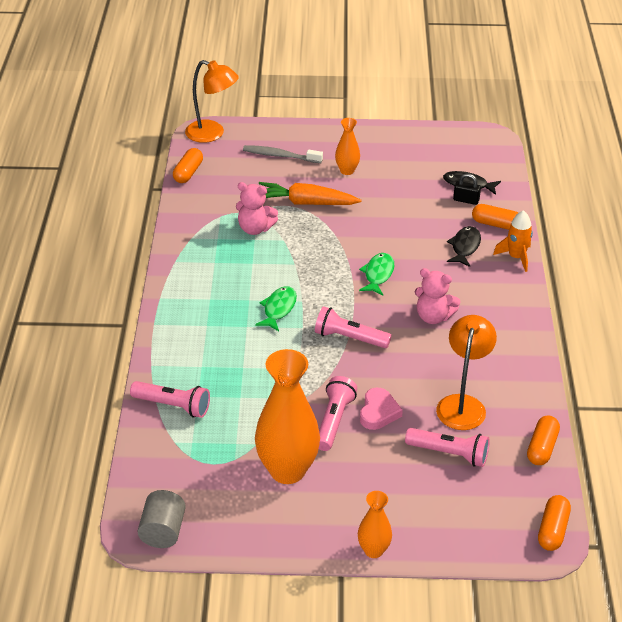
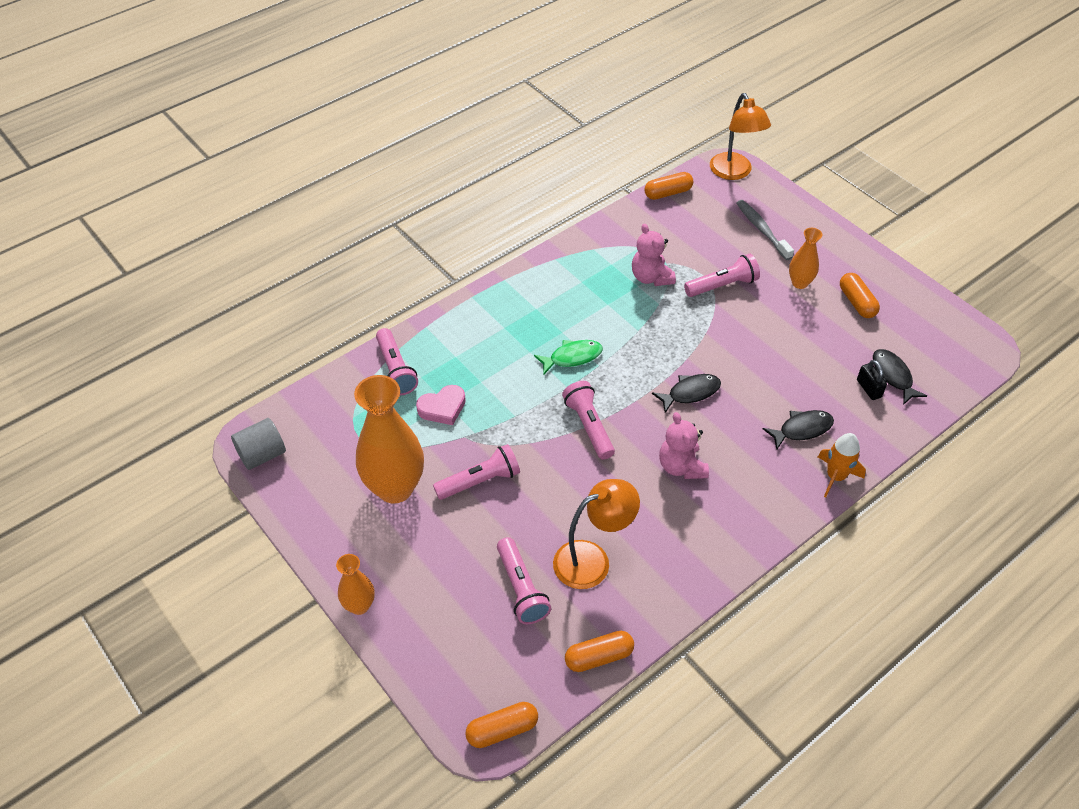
camera: 50 degrees right, 10 degrees up
(305, 203) = (722, 285): orange carrot -> pink flashlight
(378, 274) = (690, 393): green fish -> black fish
(378, 412) = (521, 505): pink heart -> pink heart (442, 408)
(496, 224) = (863, 432): orange capsule -> orange capsule (856, 302)

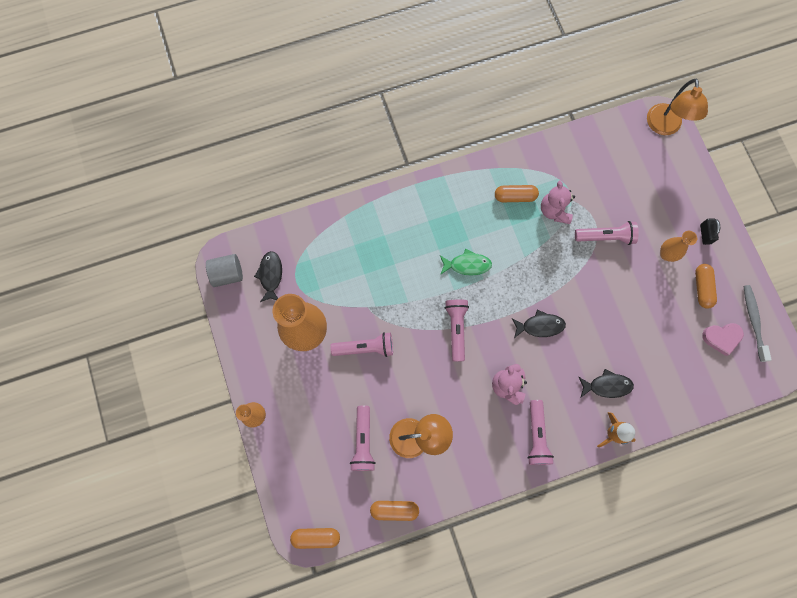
camera: 20 degrees right, 25 degrees up
(396, 370) = (338, 232): pink flashlight -> pink flashlight (536, 436)
(442, 408) = (360, 277): pink heart -> pink heart (721, 338)
(668, 193) = (602, 131): orange capsule -> orange capsule (515, 196)
(762, 229) = (660, 192): grey toothbrush -> grey toothbrush (753, 321)
(868, 388) = (673, 368): black padlock -> black padlock (705, 234)
(893, 376) = (696, 364): black fish -> black fish (271, 275)

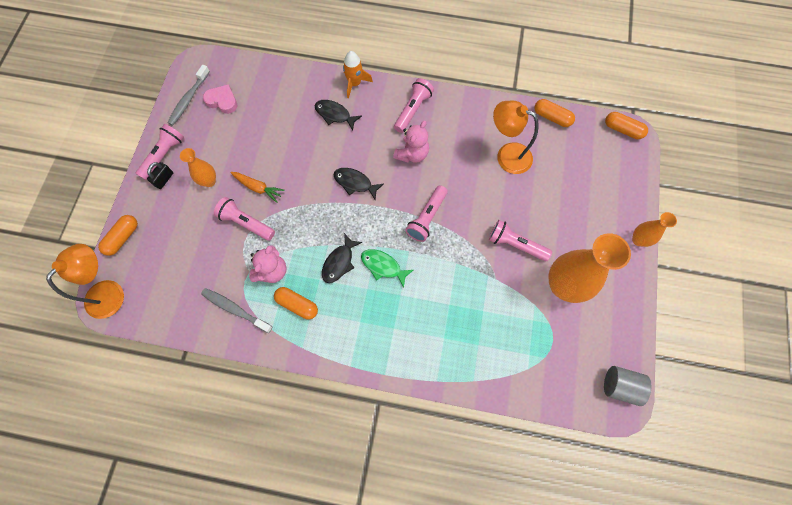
camera: 150 degrees left, 5 degrees down
(271, 275) = (575, 360): black fish -> black fish (339, 262)
(363, 441) = (553, 174): pink flashlight -> pink flashlight (164, 155)
(560, 167) = (235, 309): none -> grey toothbrush
(620, 272) = (258, 188): none -> orange carrot
(702, 288) = (204, 142): orange capsule -> orange capsule (123, 238)

